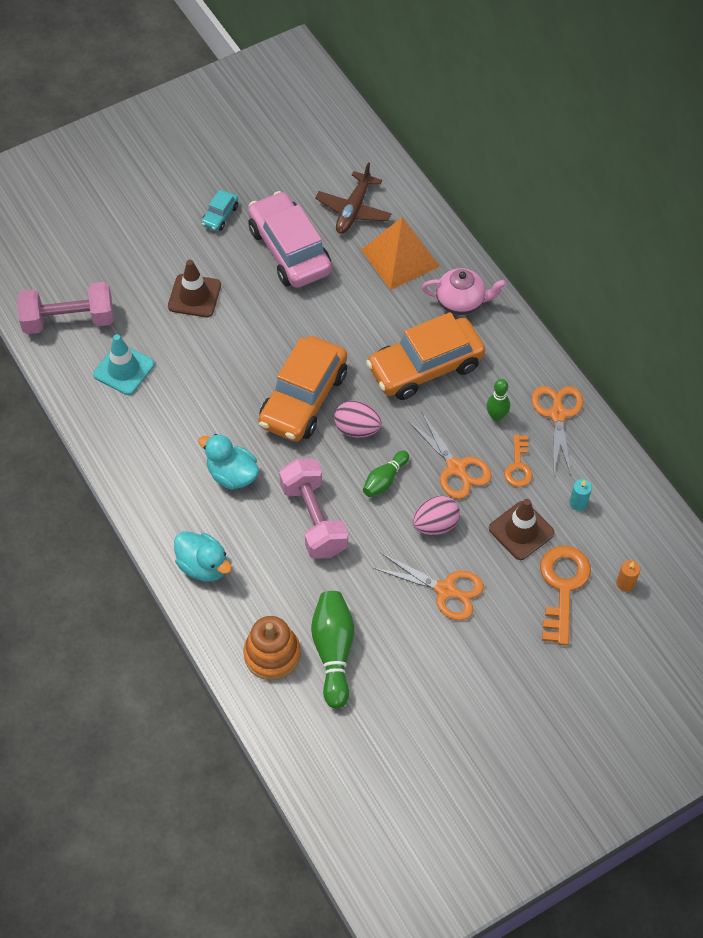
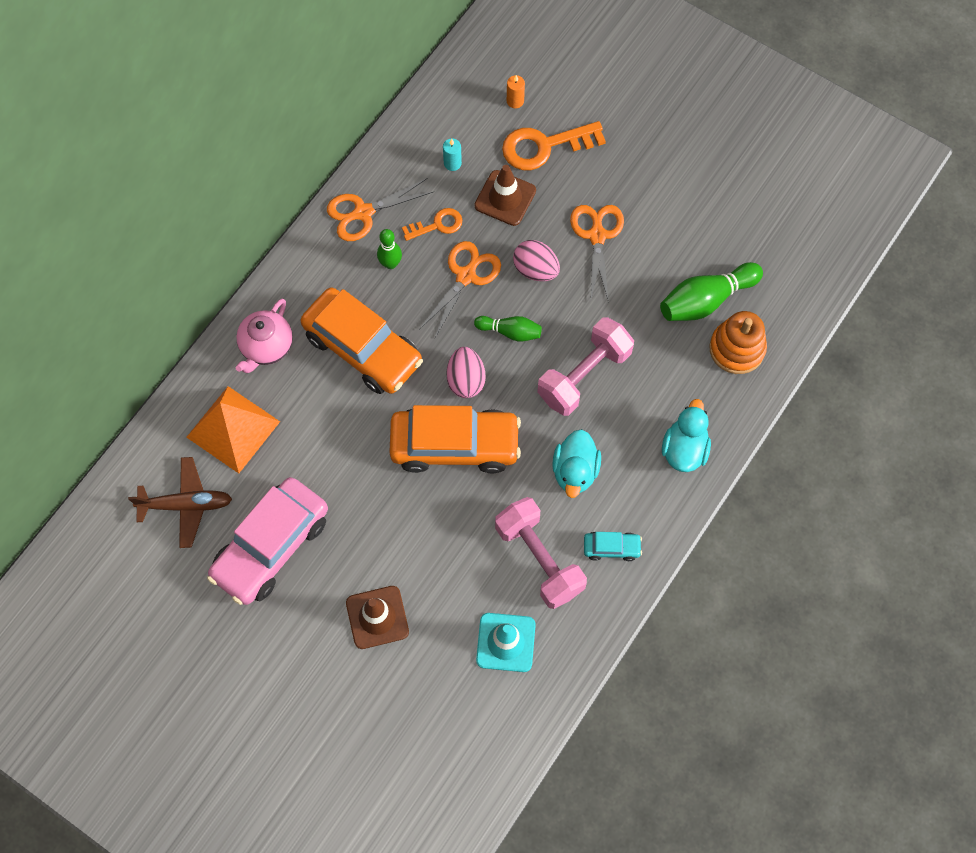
camera: 115 degrees left, 10 degrees up
(69, 320) = (471, 737): pink dumbbell -> pink dumbbell (539, 559)
(220, 215) = (254, 645): turquoise car -> turquoise car (611, 548)
(461, 302) = (266, 347): pink teapot -> pink teapot turned 135 degrees counterclockwise

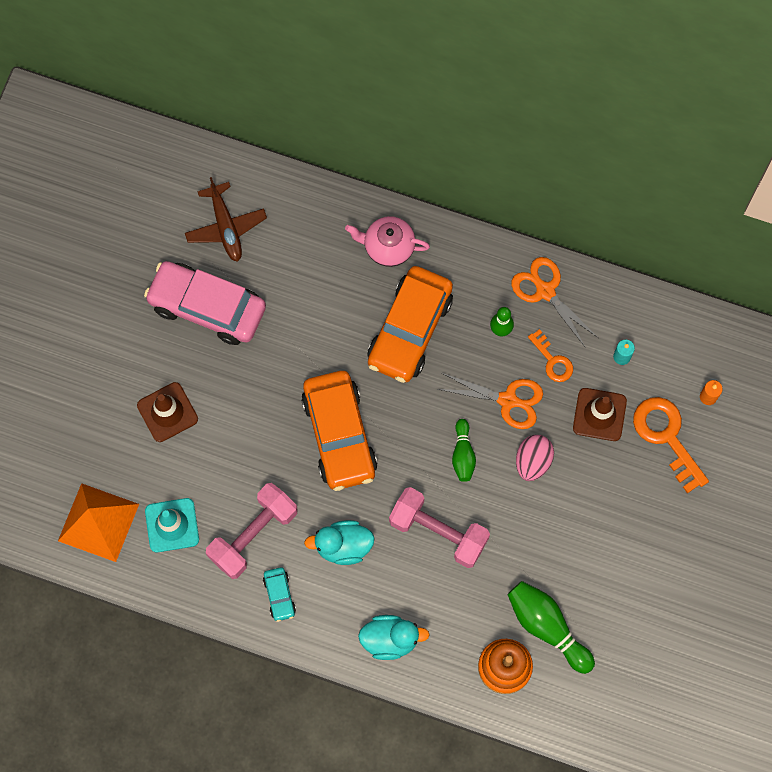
camera: 75 degrees right, 5 degrees up
(233, 429) = (304, 243): orange pyramid -> orange pyramid (98, 522)
(466, 380) = (404, 427): pink egg -> none
(597, 235) = (585, 509): orange scissors -> none

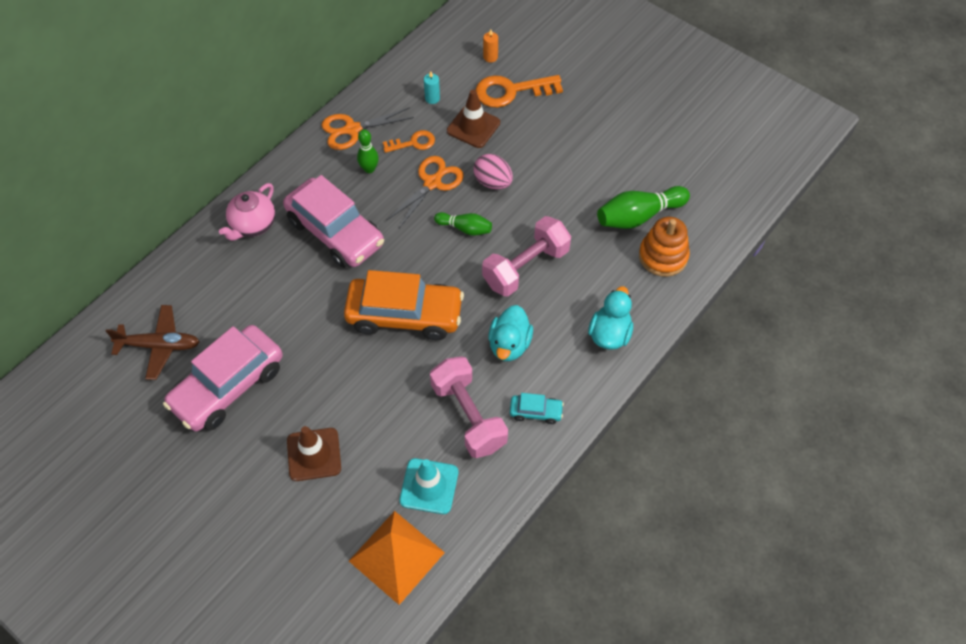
camera: 70 degrees left, 15 degrees down
(409, 329) = (335, 232): orange car -> pink car

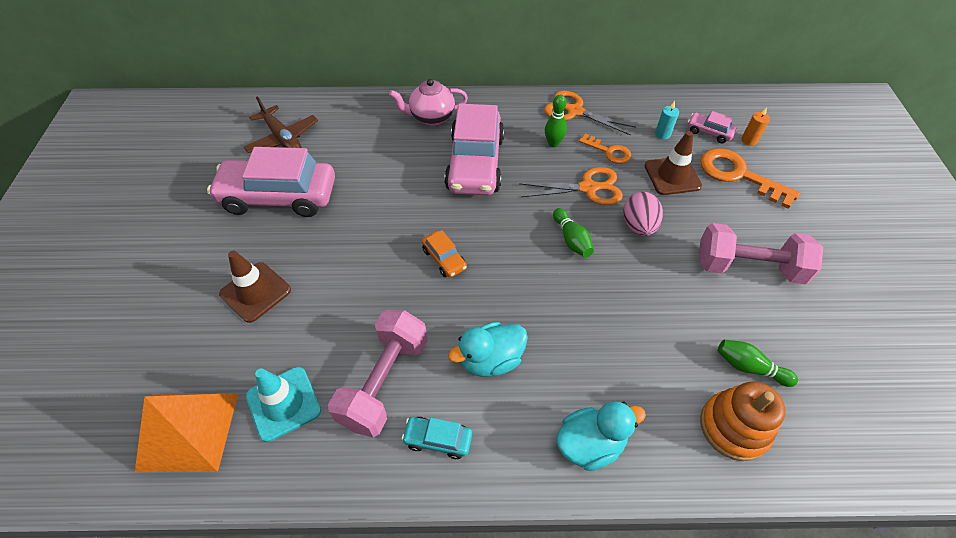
camera: 50 degrees right, 5 degrees down
(405, 315) = (444, 259): orange car -> orange car, size x0.44
(459, 71) = (709, 132): none -> pink car
(526, 267) = (584, 313): pink dumbbell -> pink dumbbell (748, 267)
(536, 412) = (438, 439): turquoise car -> turquoise car turned 135 degrees clockwise
(638, 216) = (749, 367): green bowling pin -> green bowling pin, size x0.59

